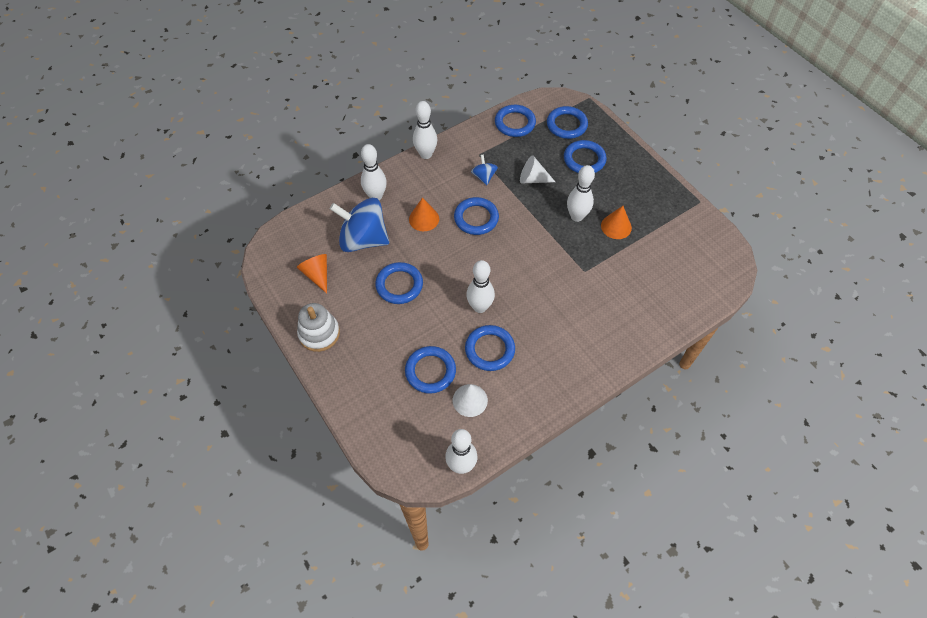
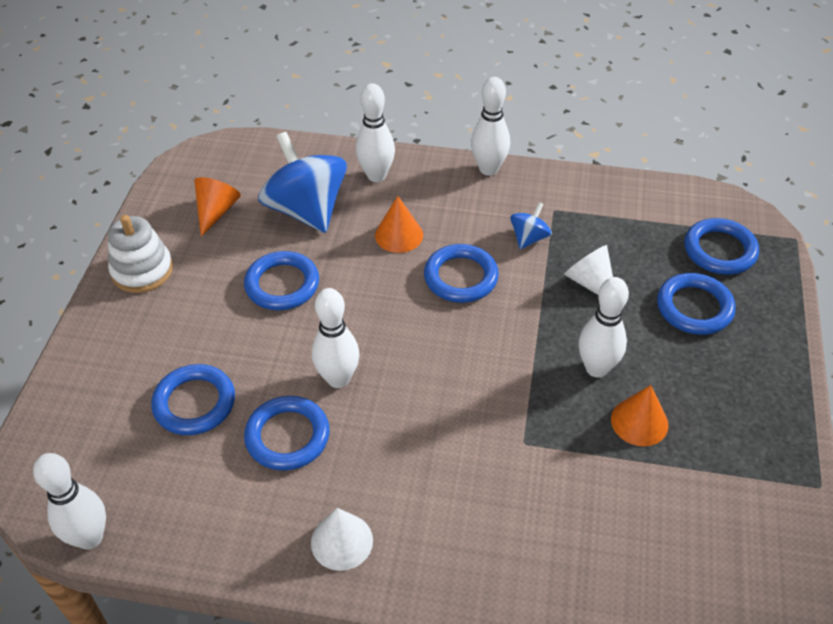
camera: 45 degrees right, 10 degrees down
(470, 400) = (193, 473): white cone -> white cone (342, 541)
(515, 123) = (647, 204): blue ring -> none

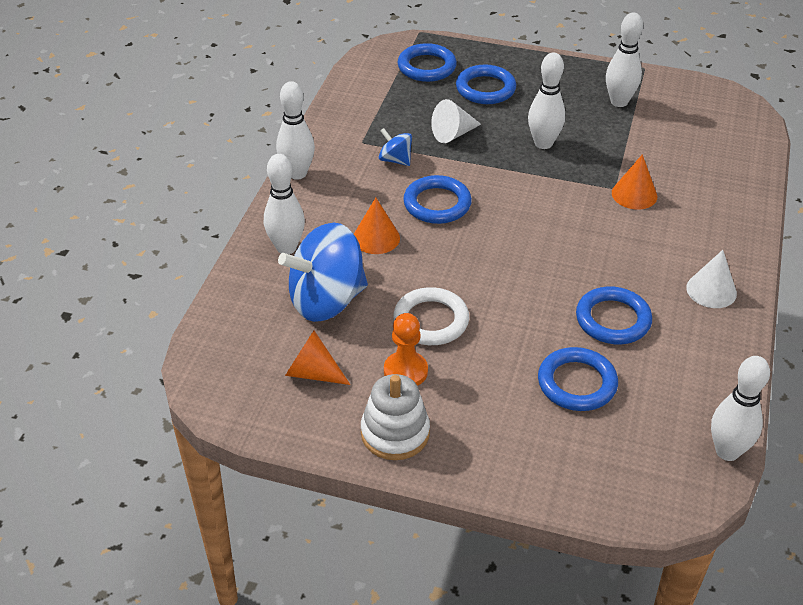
camera: 85 degrees left, 5 degrees down
(216, 271) = (405, 371): none -> orange pawn
(282, 284) = (431, 320): blue ring -> white ring
(338, 379) = (550, 286): white bowling pin -> white bowling pin (619, 102)
(639, 422) = (594, 131): orange cone -> orange cone (634, 194)

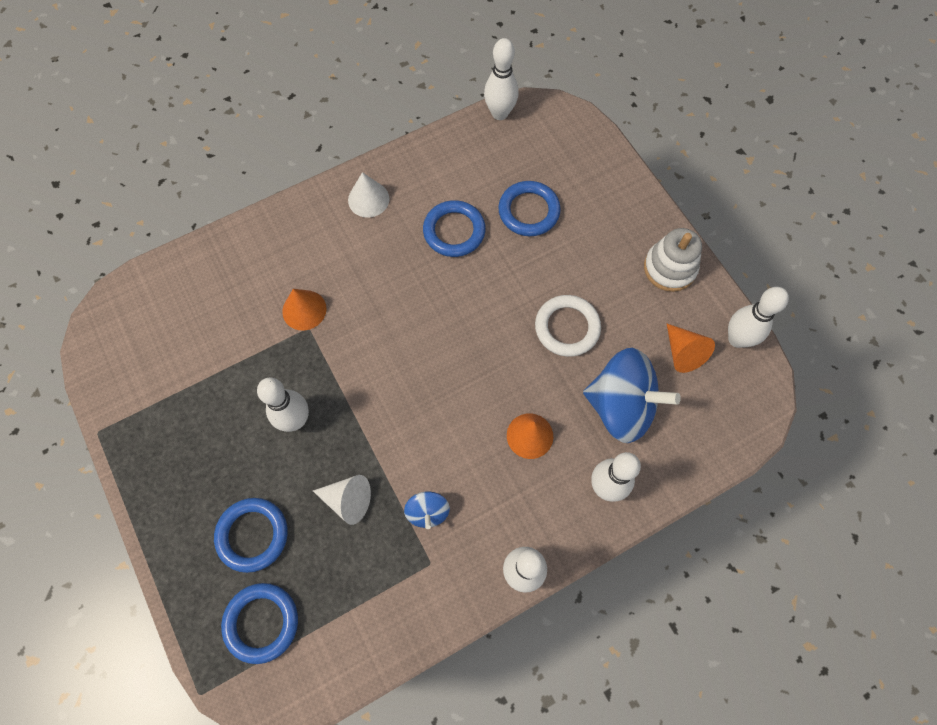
camera: 135 degrees left, 25 degrees up
(405, 371) = (622, 304): orange pawn -> none
(437, 204) = (449, 430): blue ring -> none
(619, 102) = (177, 411): white bowling pin -> white bowling pin (737, 339)

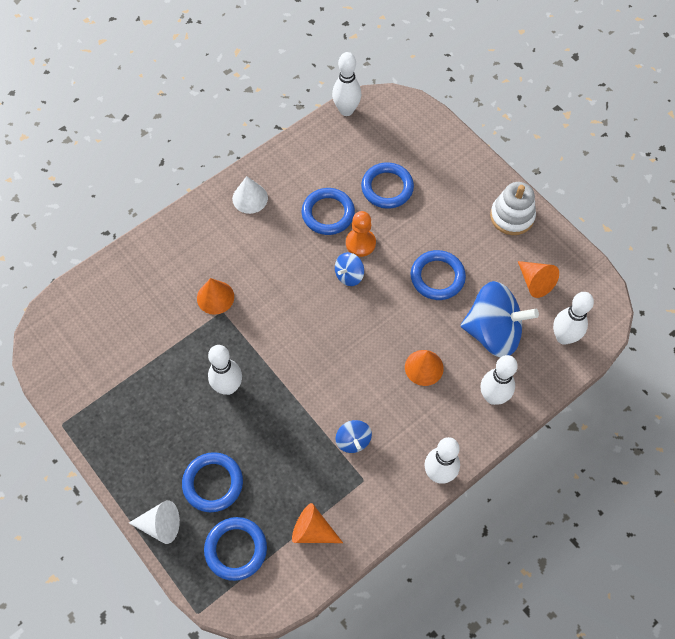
camera: 10 degrees left, 5 degrees down
(348, 500) = (285, 442): white cone -> white cone (160, 525)
(357, 616) = (312, 530): none -> orange cone
(463, 309) = (349, 275): none -> blue spinning top
(484, 272) = (360, 243): none -> orange pawn
(567, 327) = (437, 277): white ring -> blue ring
(737, 339) = (576, 264): white bowling pin -> white bowling pin (563, 337)

